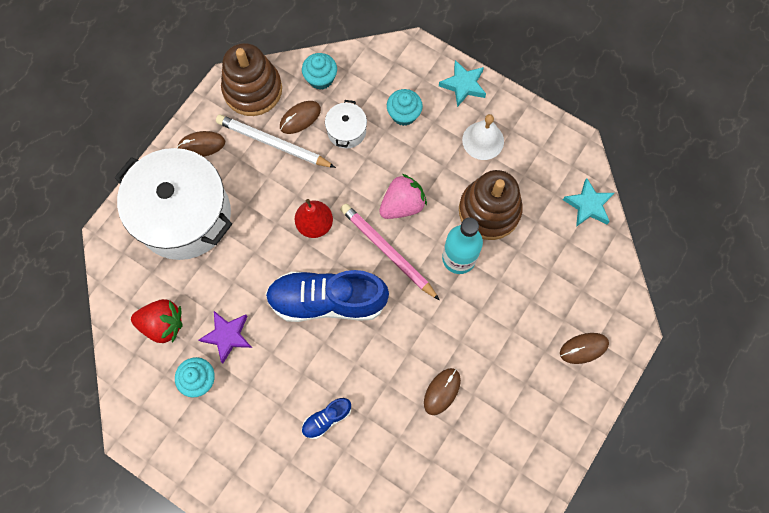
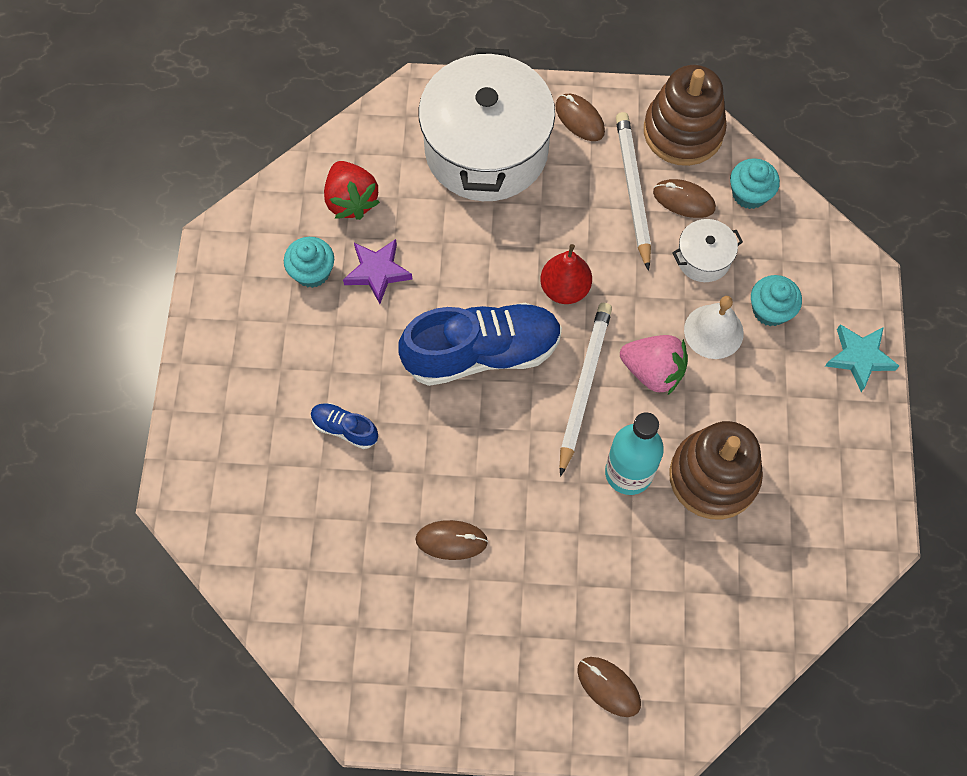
camera: 60 degrees right, 5 degrees down
(327, 301) = (482, 353): blue shoe -> blue shoe turned 105 degrees clockwise
(387, 251) = (584, 386): pink pencil -> white pencil
(483, 140) = (802, 420): white bell -> white bell (713, 331)
(588, 205) = (804, 596): turquoise star -> none

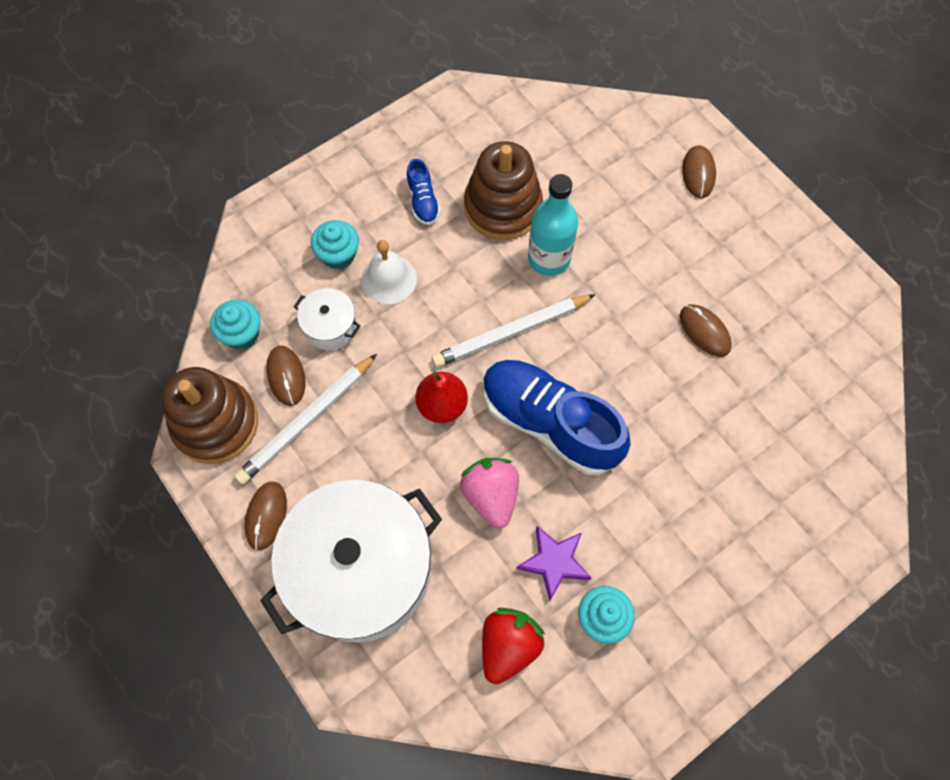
camera: 130 degrees left, 0 degrees up
(345, 429) = (701, 472): blue shoe -> blue shoe (423, 201)
(653, 371) = (457, 296): pink strawberry -> pink strawberry (491, 495)
(859, 358) = (330, 178): turquoise star -> none

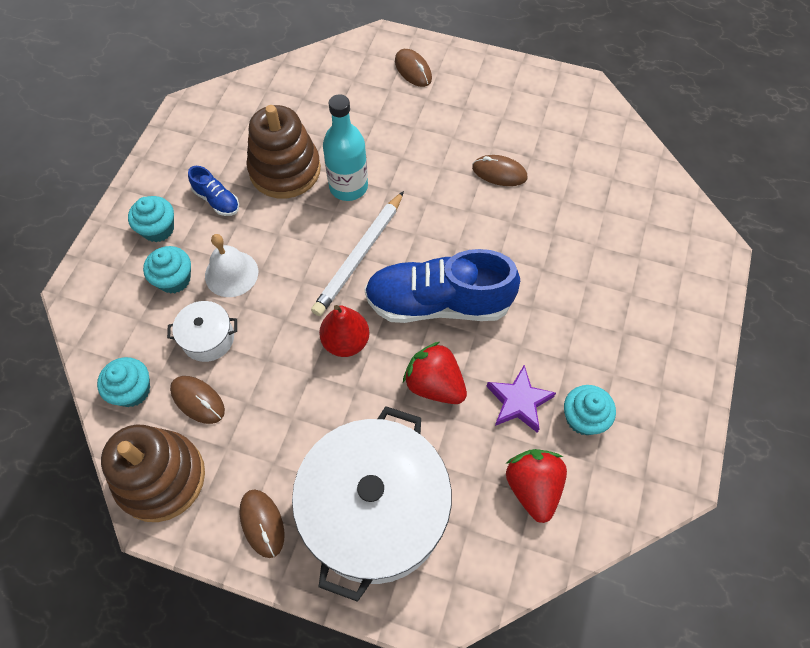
camera: 35 degrees left, 5 degrees down
(307, 421) = (242, 424): white pencil -> none
(356, 199) = (158, 229): none -> turquoise cupcake
(491, 495) = (434, 384): pink strawberry -> red strawberry

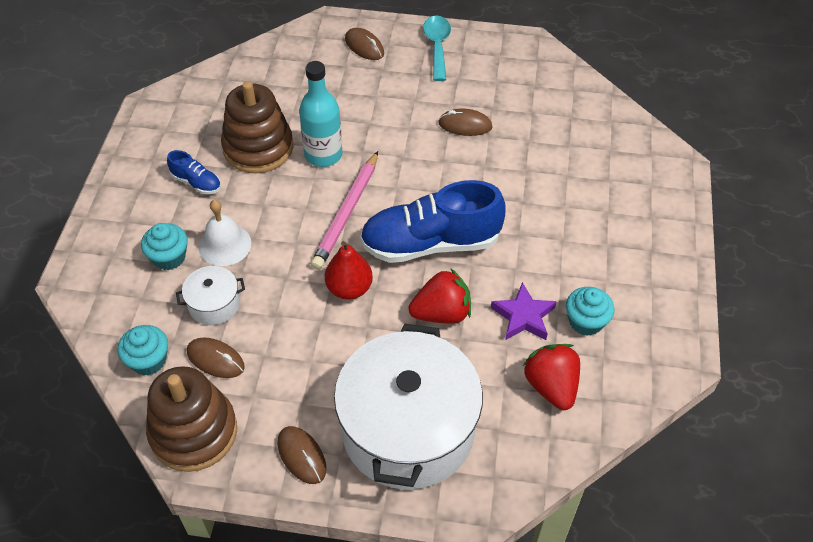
camera: 10 degrees left, 10 degrees down
(158, 229) = (143, 215): turquoise cupcake -> none
(359, 256) = (347, 213): white pencil -> pink pencil
(434, 384) = (441, 313): red strawberry -> red strawberry turned 135 degrees clockwise
(487, 79) = (437, 46): none -> turquoise spoon

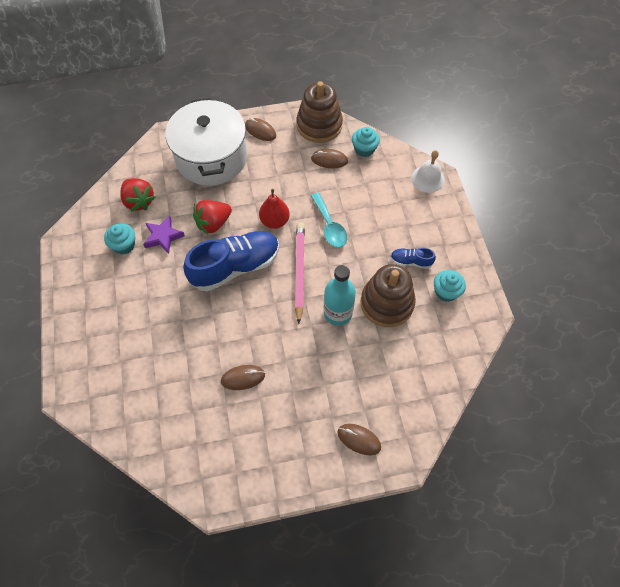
camera: 160 degrees right, 10 degrees up
(169, 257) = (393, 206): turquoise cupcake -> turquoise cupcake (446, 292)
(214, 304) = (348, 188): white pot -> none
(225, 245) = (365, 225): white bell -> white bell (427, 179)
(437, 46) = (295, 464): turquoise spoon -> turquoise spoon (329, 226)

